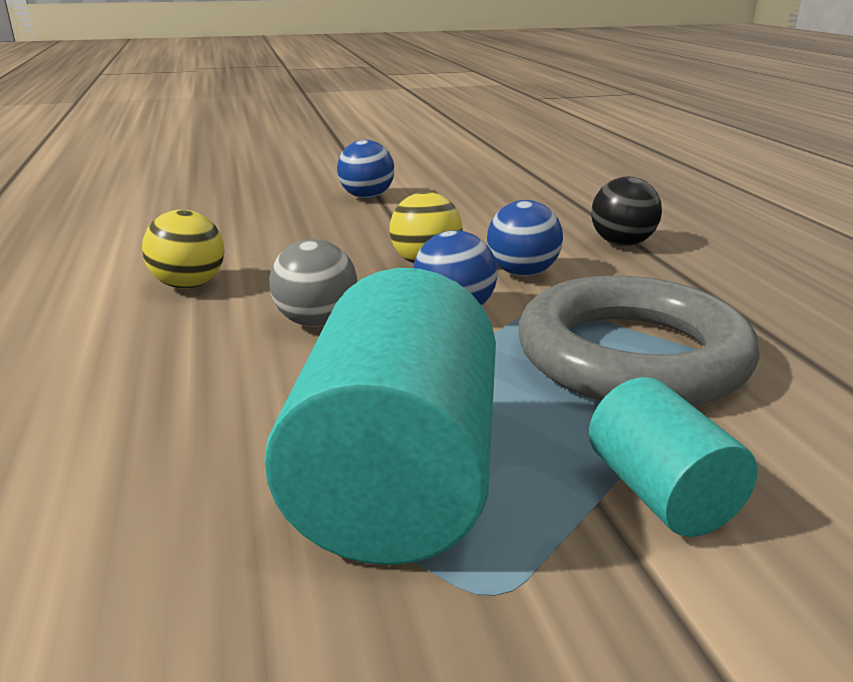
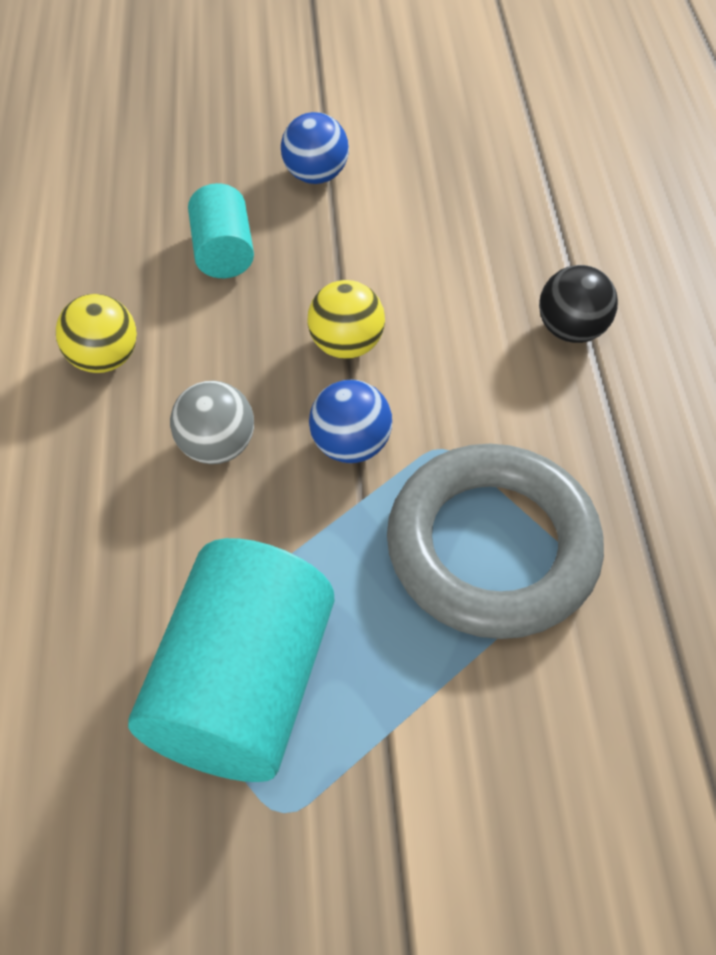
camera: 10 degrees right, 30 degrees up
(522, 273) = (440, 380): blue ball -> none
(660, 494) = (438, 735): turquoise cylinder -> turquoise cylinder (223, 252)

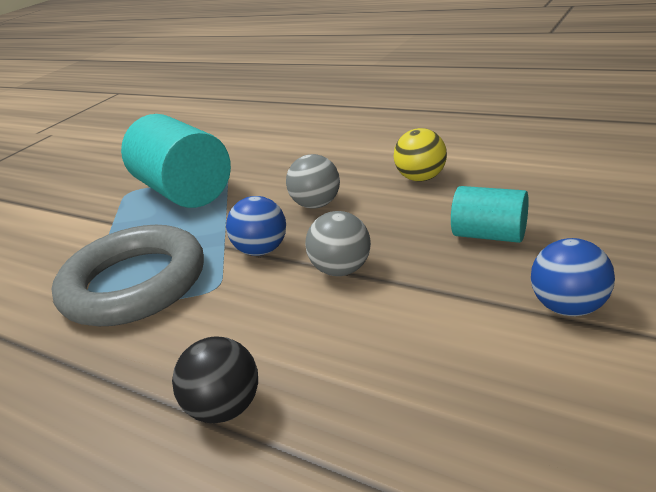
camera: 130 degrees right, 25 degrees down
(346, 345) = (342, 270): yellow ball -> grey ball

